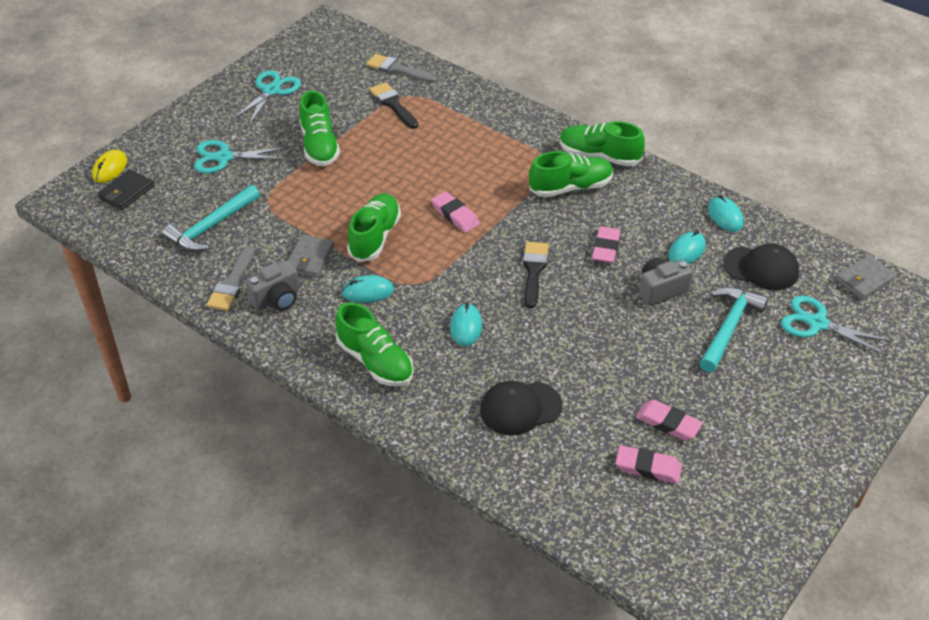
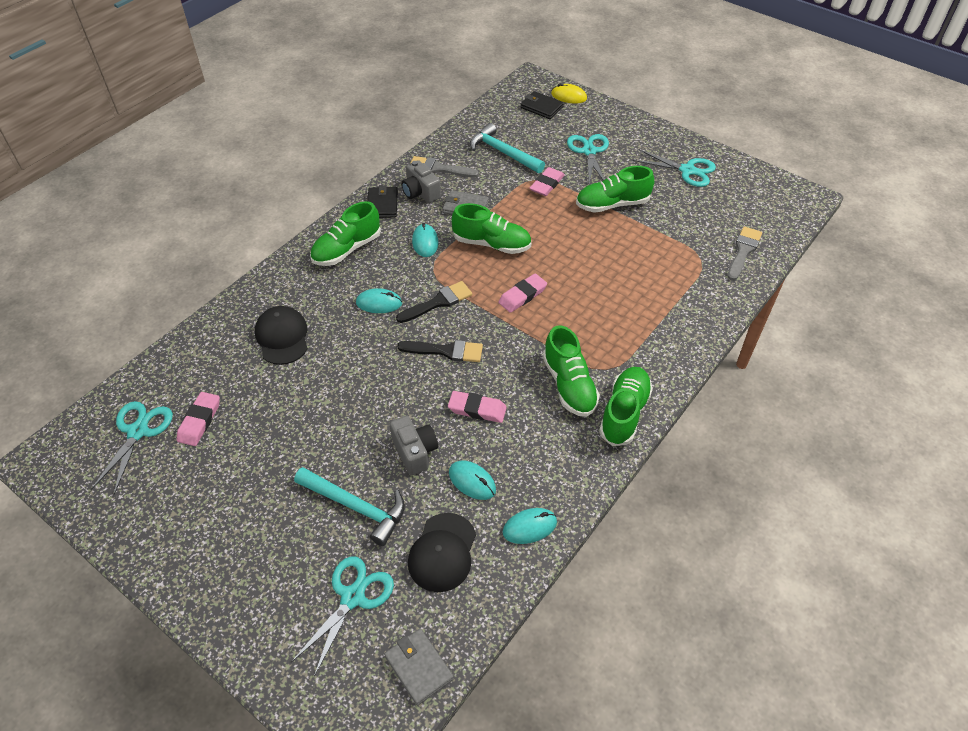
camera: 90 degrees right, 5 degrees up
(295, 333) = (382, 204): none -> black wallet
(393, 104) = (684, 250): black brush -> black brush (438, 302)
(668, 423) = (244, 441): pink eraser -> pink eraser (547, 184)
(670, 524) = (138, 431): none -> turquoise scissors

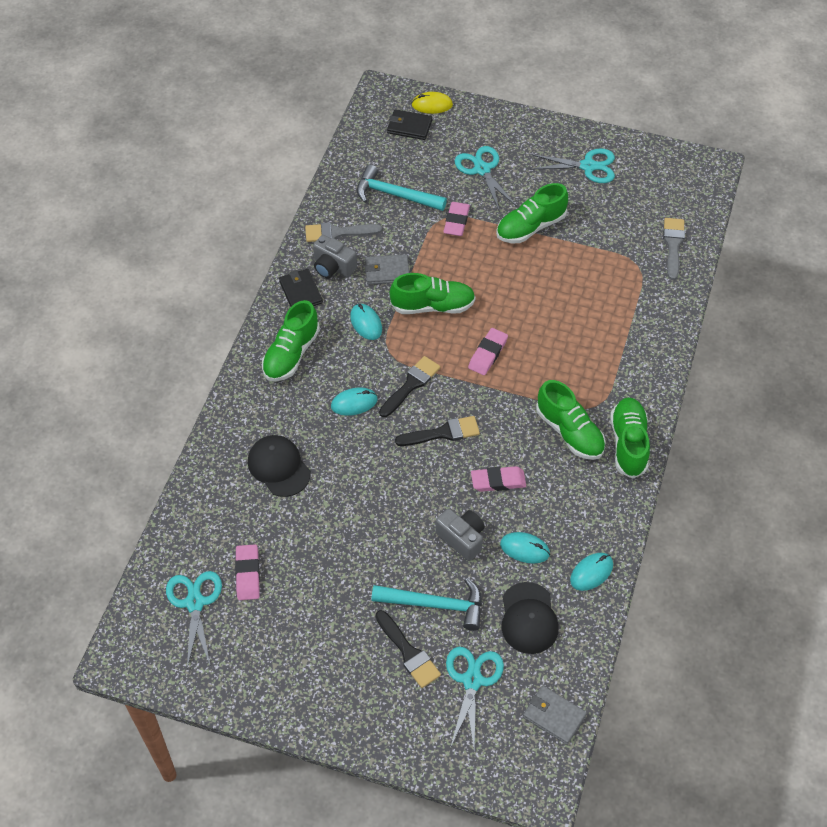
camera: 20 degrees left, 5 degrees up
(305, 545) = (408, 652): none -> black brush

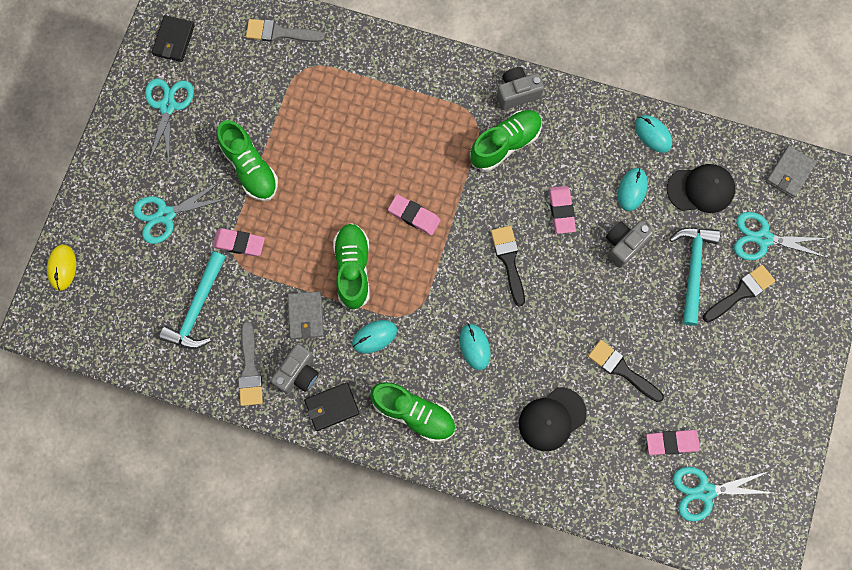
camera: 90 degrees left, 20 degrees up
(409, 127) = (95, 293): black wallet -> black wallet (174, 40)
(411, 385) = (452, 291): black brush -> black brush (622, 370)
(628, 444) = (517, 93): green shoe -> grey camera

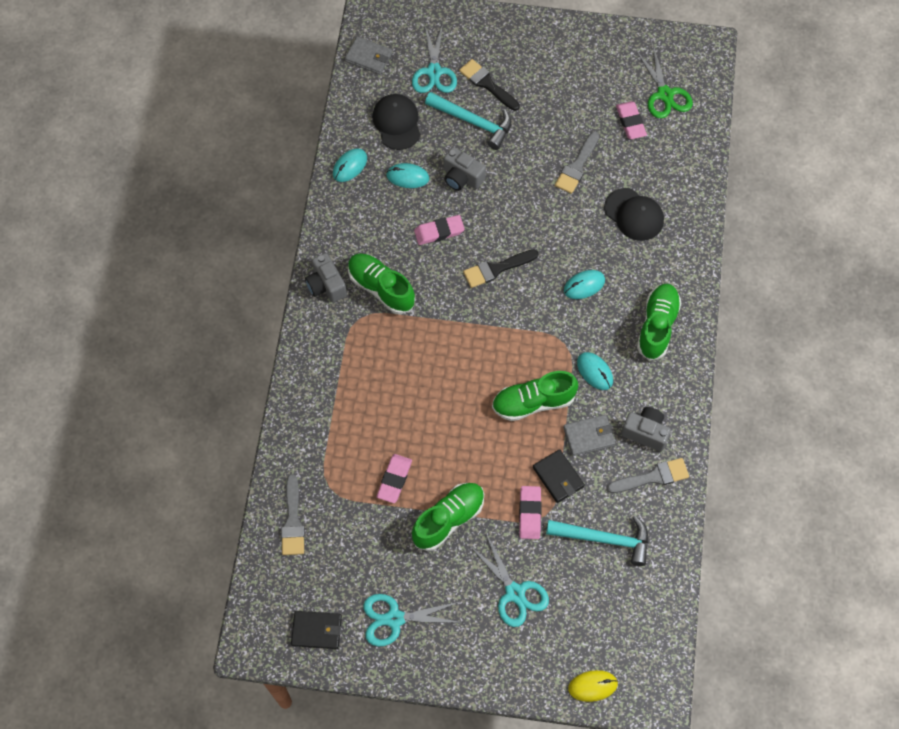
camera: 100 degrees left, 10 degrees down
(332, 407) = (669, 397): black wallet -> black wallet (558, 477)
(414, 216) = (469, 357): pink eraser -> pink eraser (394, 480)
(622, 370) = (577, 166): black brush -> grey brush
(692, 269) = (473, 122): turquoise hammer -> turquoise hammer turned 150 degrees counterclockwise
(704, 492) = (665, 94): turquoise scissors -> green scissors

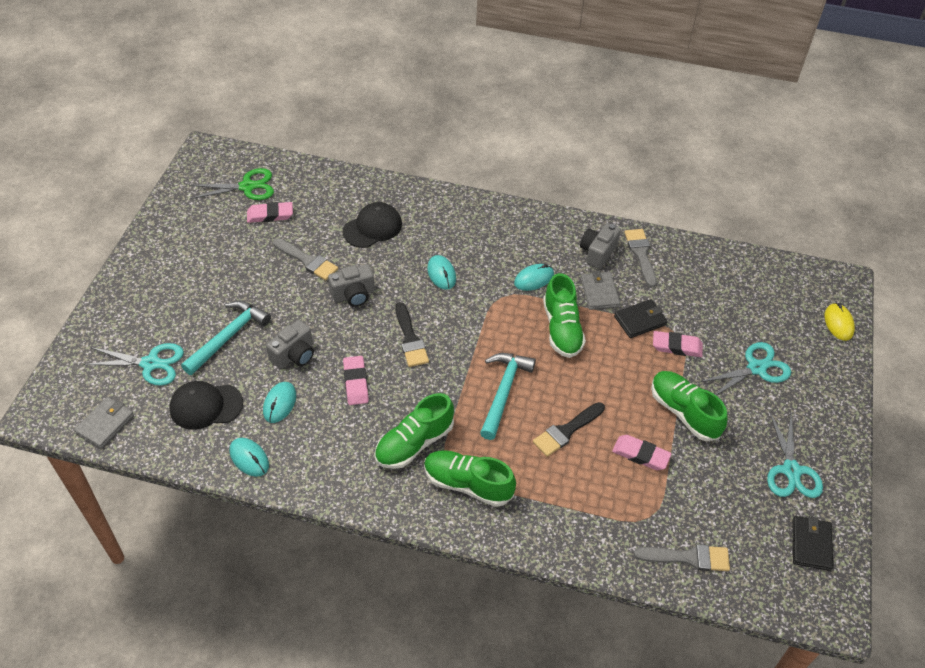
camera: 85 degrees left, 15 degrees down
(326, 285) = (400, 497): grey camera -> grey camera (353, 294)
(487, 84) = (184, 319): black brush -> black brush (566, 431)
(604, 539) = (700, 295): turquoise hammer -> turquoise hammer (503, 392)
(657, 326) = (492, 229): green shoe -> green shoe (467, 484)

